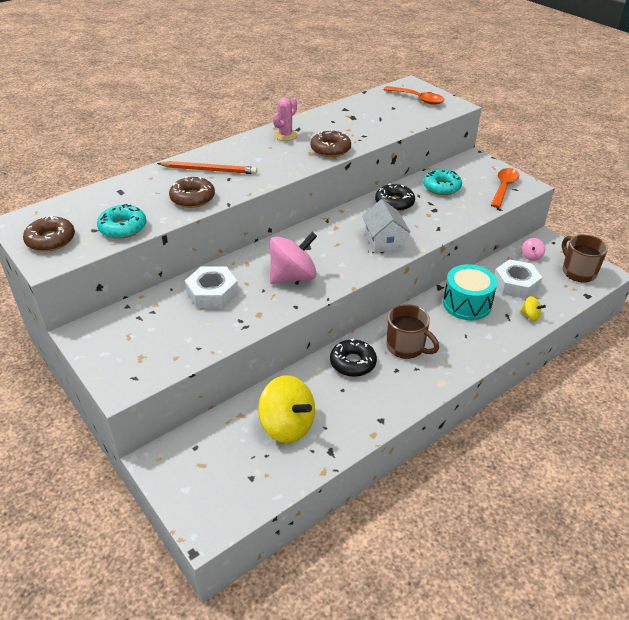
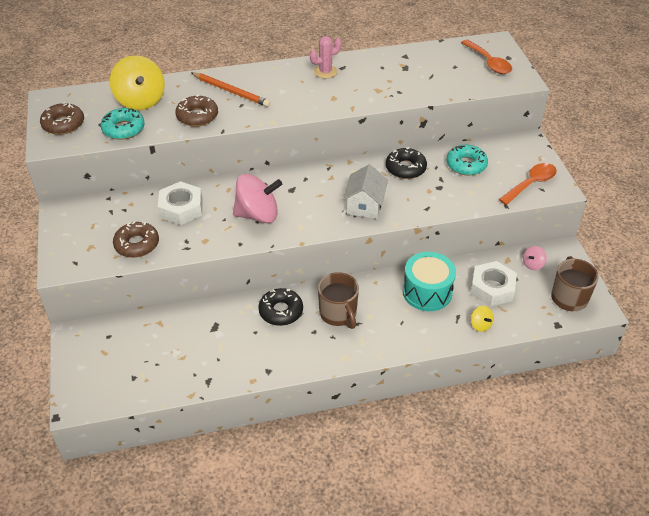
camera: 25 degrees right, 5 degrees up
(287, 425) = (189, 346): yellow spinning top -> yellow spinning top (140, 100)
(330, 149) = (355, 99): brown donut -> brown donut (137, 244)

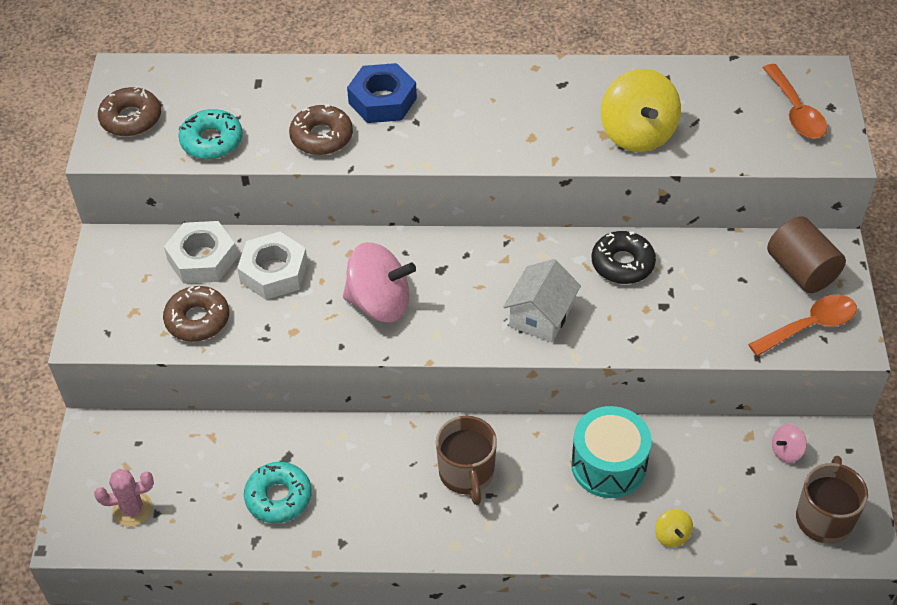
camera: 15 degrees right, 5 degrees up
(140, 100) = (248, 96): yellow spinning top -> yellow spinning top (637, 134)
(231, 91) = (382, 101): orange pencil -> blue nut
(281, 311) = (385, 453): black donut -> none
(325, 72) = (533, 88): pink cactus -> pink cactus (132, 509)
(466, 165) = (718, 274): turquoise donut -> turquoise donut (278, 497)
(492, 288) = (709, 479): white nut -> white nut (202, 259)
(514, 155) = (801, 271): none -> brown cylinder

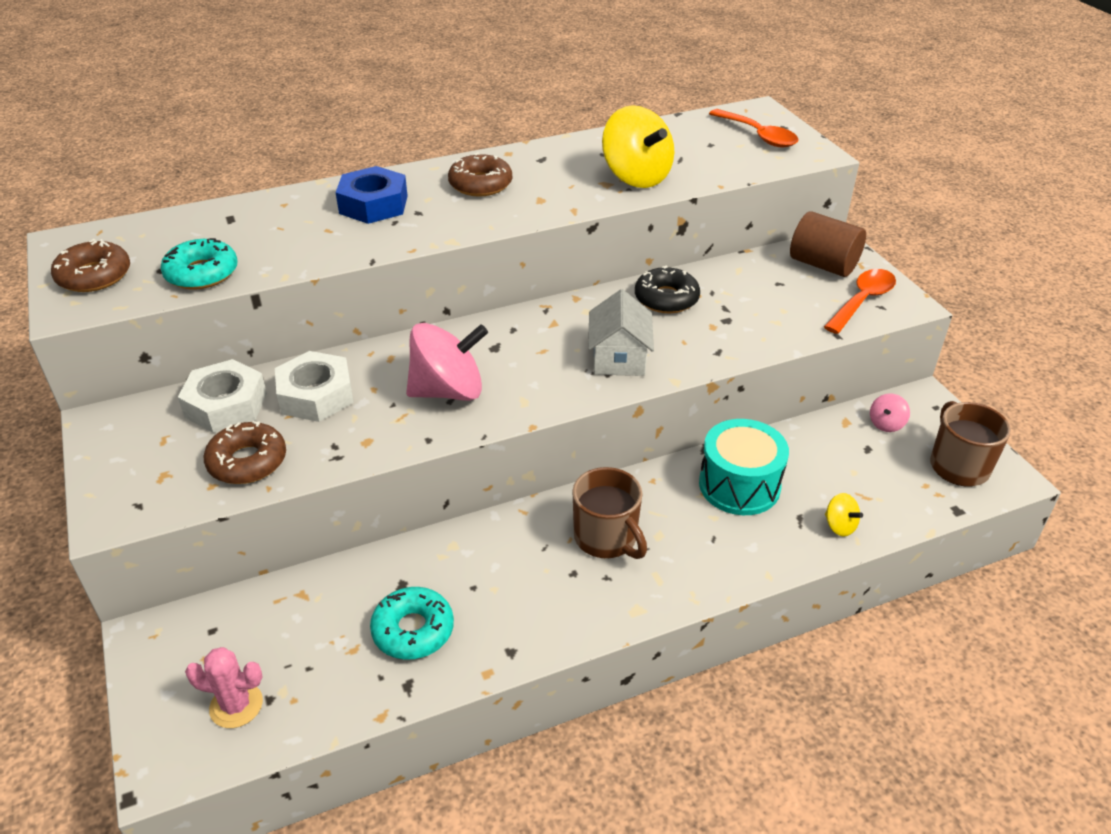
camera: 25 degrees left, 10 degrees down
(132, 509) = (236, 705): pink cactus -> pink cactus turned 45 degrees clockwise
(321, 137) = (325, 244): brown donut -> brown donut (480, 184)

